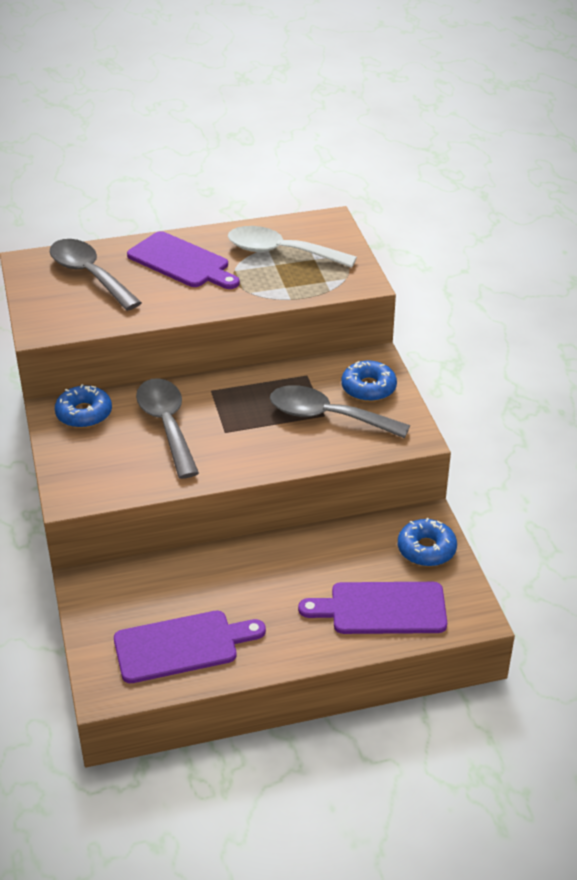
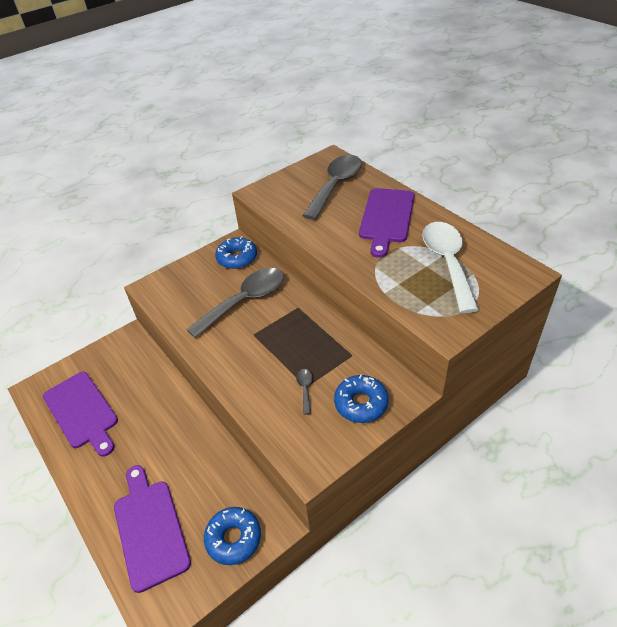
camera: 70 degrees right, 5 degrees up
(327, 416) = (305, 389): grey spoon -> grey spoon, size x0.40

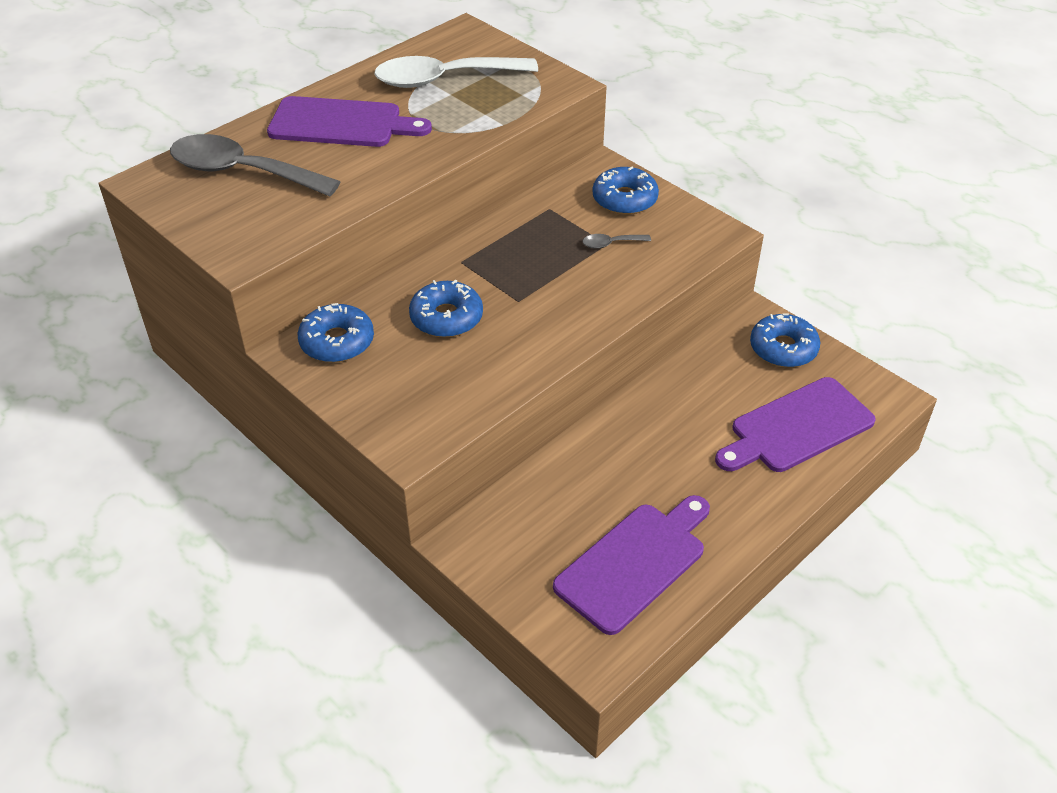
camera: 100 degrees left, 0 degrees up
(245, 301) = (446, 318): grey spoon -> blue donut

